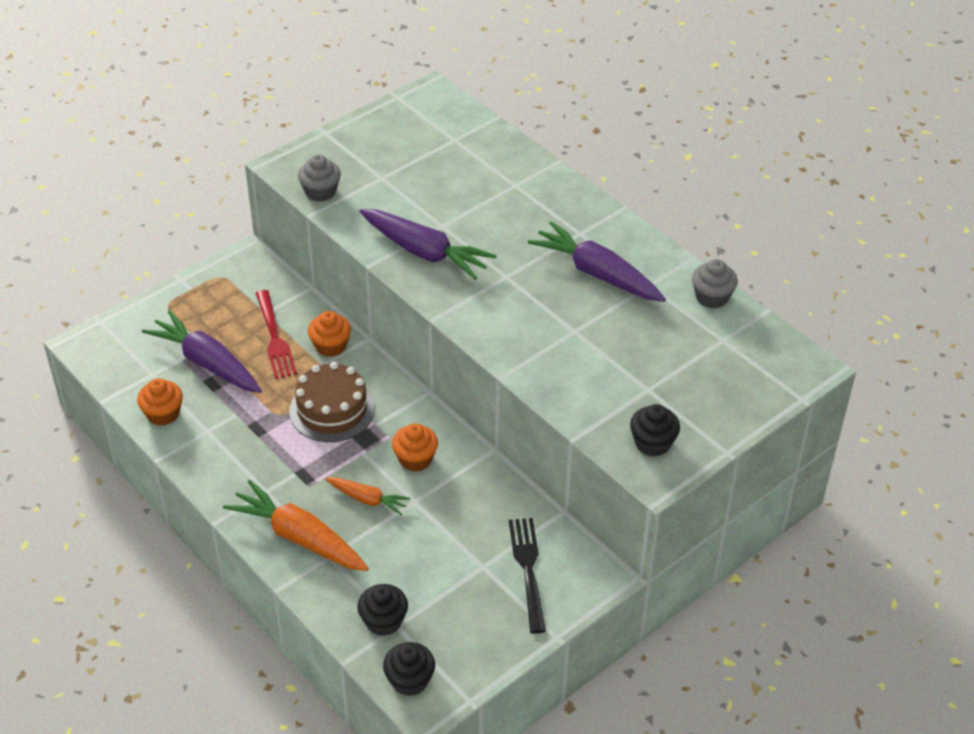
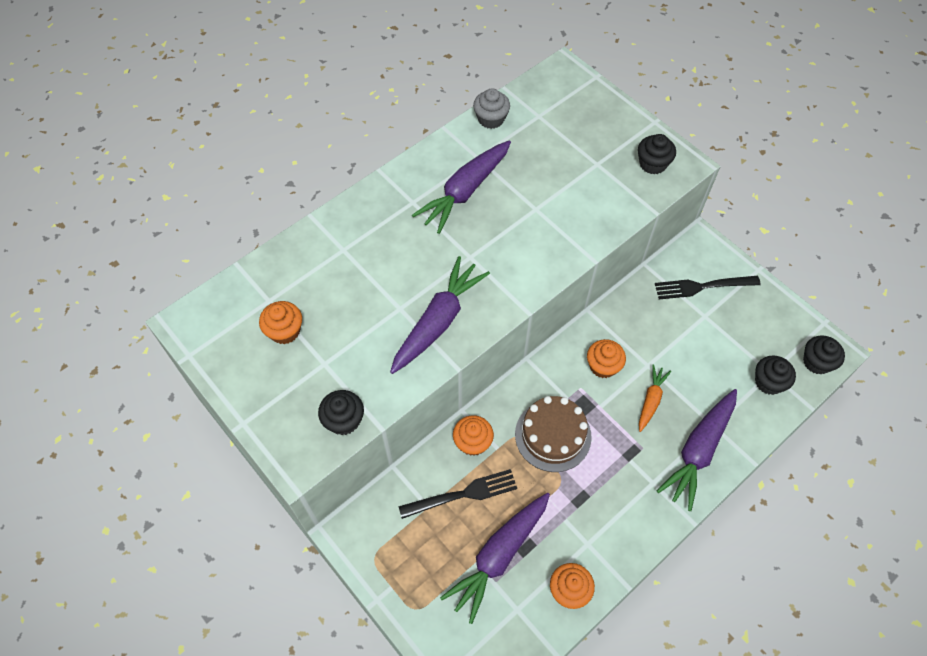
camera: 90 degrees left, 15 degrees up
(274, 337) = (463, 494): red fork -> black fork
(299, 537) = (698, 451): orange carrot -> purple carrot
(320, 192) = (344, 420): grey cupcake -> black cupcake
(419, 151) = (285, 331): none -> orange cupcake

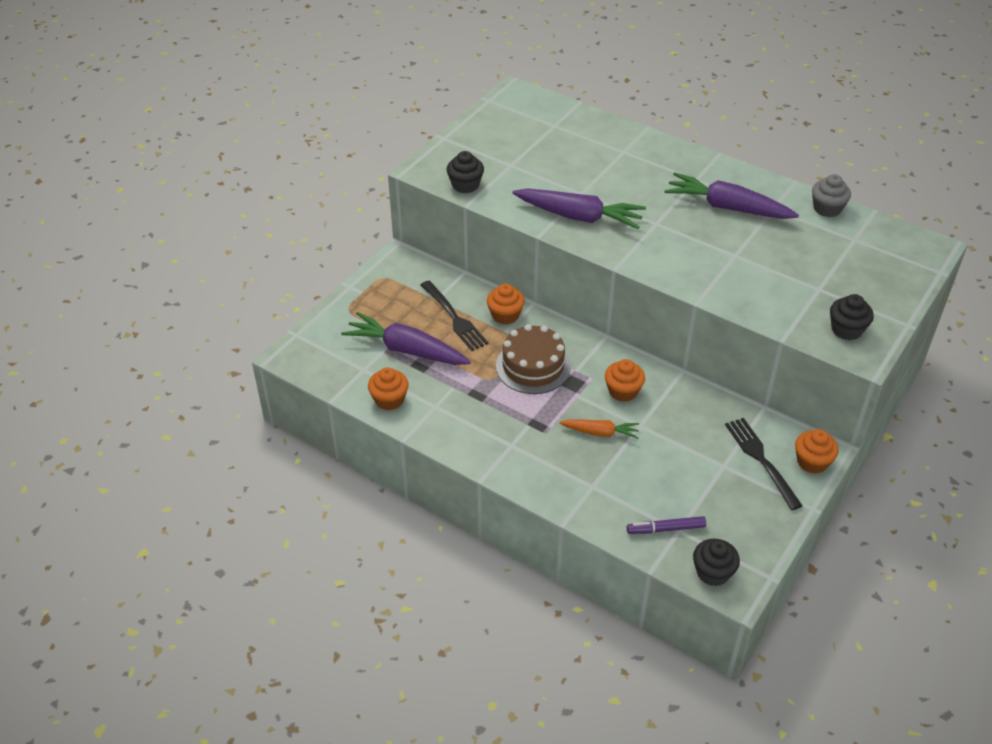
camera: 75 degrees right, 15 degrees down
(285, 331) = (530, 139): orange cupcake -> orange cupcake (812, 462)
(698, 451) = (559, 476): purple carrot -> none
(768, 382) = (666, 529): black cupcake -> purple marker

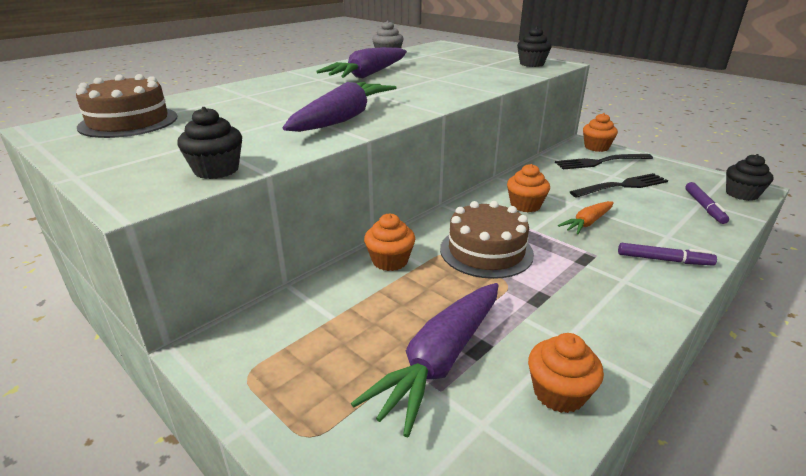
camera: 80 degrees left, 15 degrees down
(454, 318) = (381, 303): black fork -> black fork (622, 186)
(538, 119) = (128, 122): none -> brown cake
(548, 475) = (664, 260): none -> purple marker
(600, 432) = (587, 223): orange carrot -> orange carrot turned 150 degrees counterclockwise

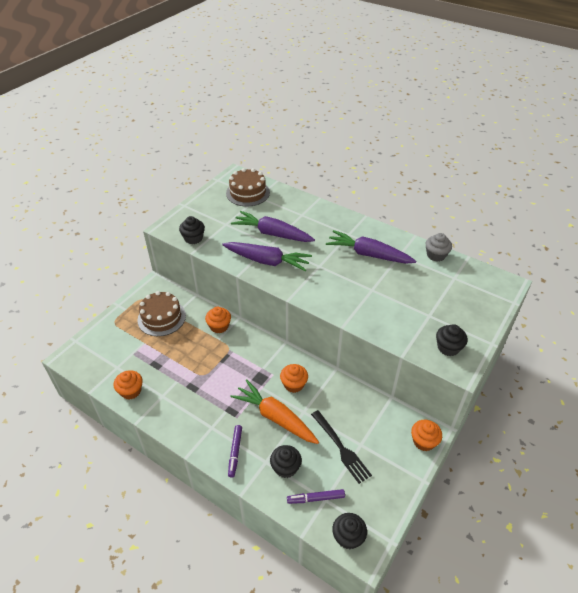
camera: 80 degrees right, 15 degrees up
(440, 361) = (148, 352): purple carrot -> purple carrot (272, 234)
(486, 251) = (233, 365): brown cake -> brown cake (161, 318)
(587, 223) = (275, 417): orange carrot -> orange carrot, size x1.82
(600, 162) = (387, 440): black fork -> none
(670, 222) = (285, 467): none -> black cupcake

